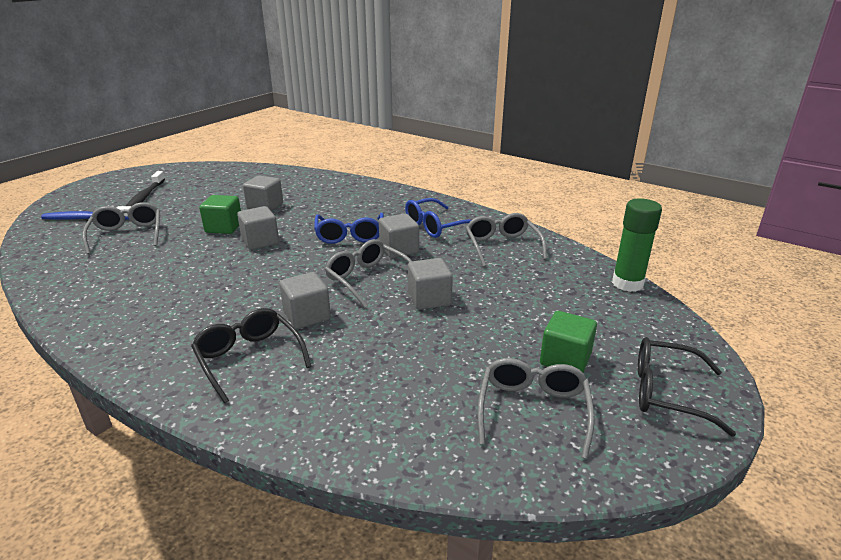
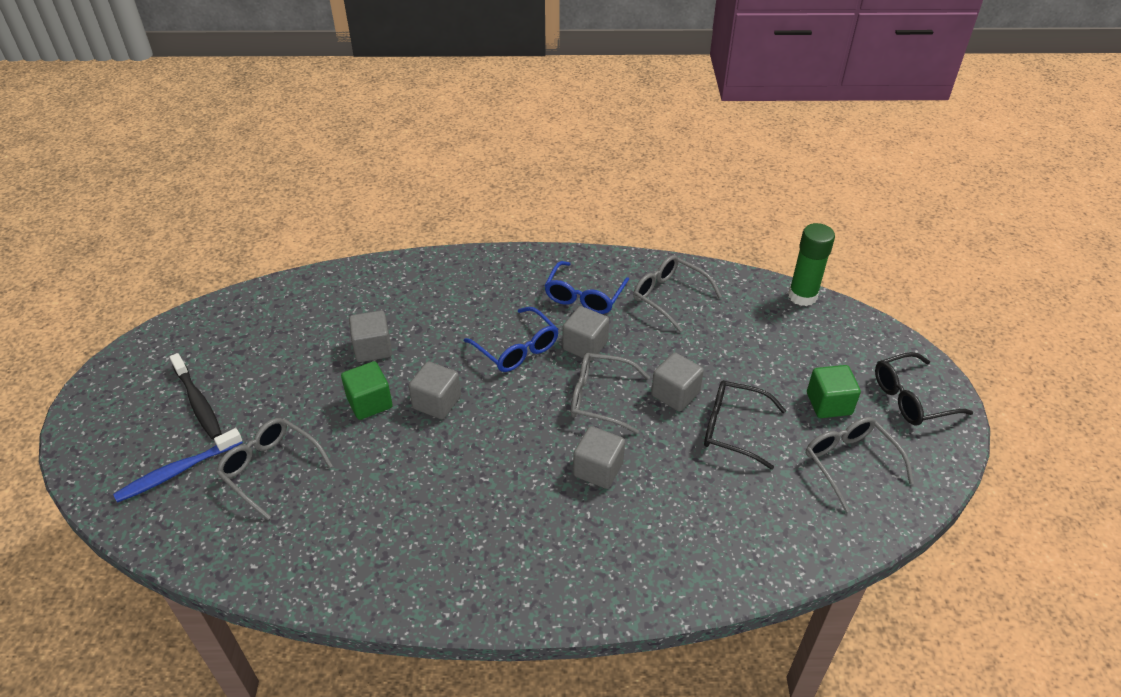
camera: 35 degrees left, 15 degrees up
(249, 358) = (606, 540): black glasses -> black glasses (732, 428)

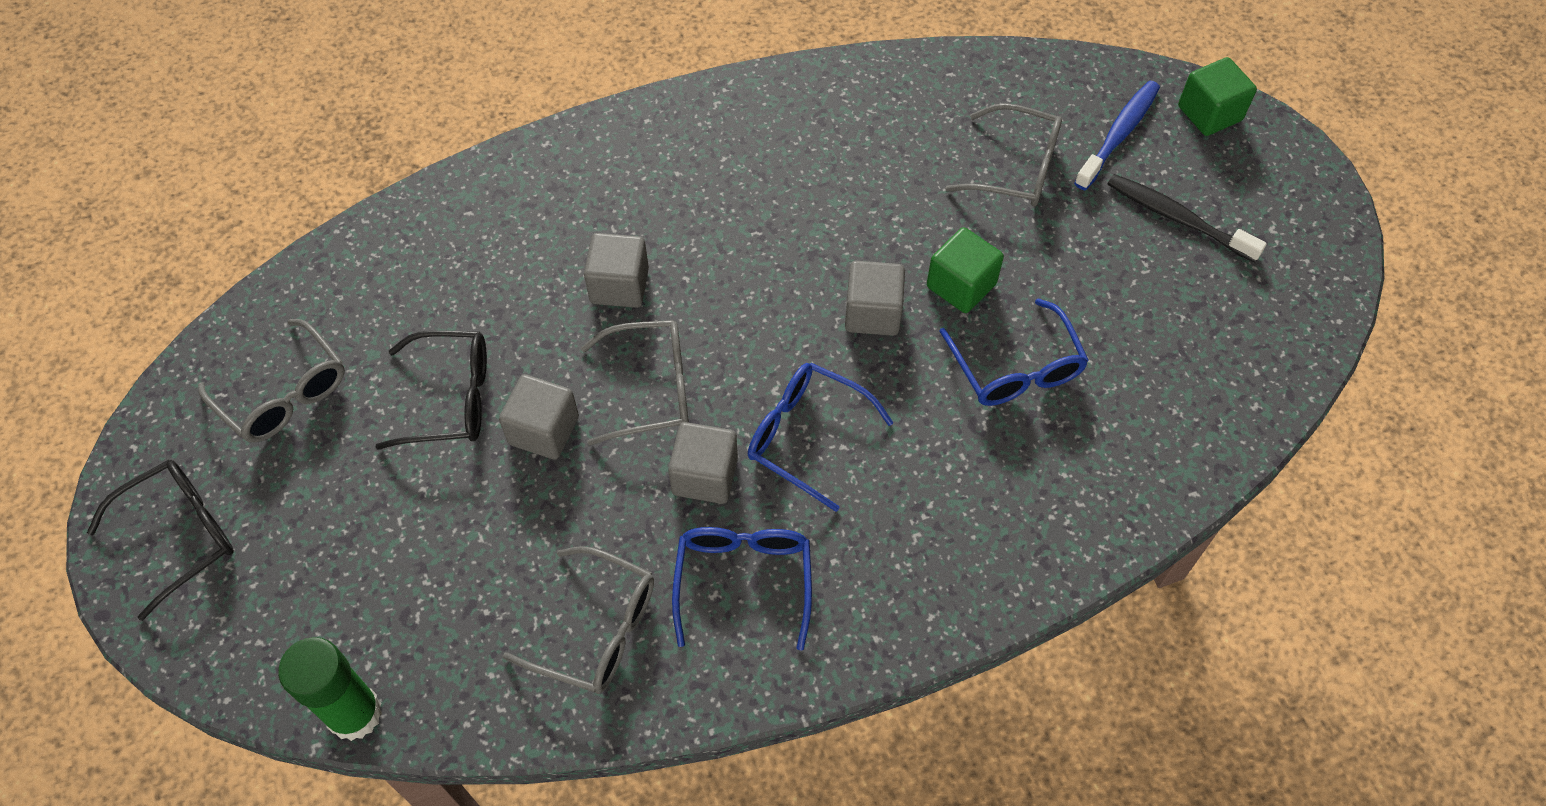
camera: 160 degrees right, 15 degrees up
(373, 348) = (1016, 369): grey cube -> blue glasses
(829, 404) = (311, 485): green cube -> green cube (1209, 113)

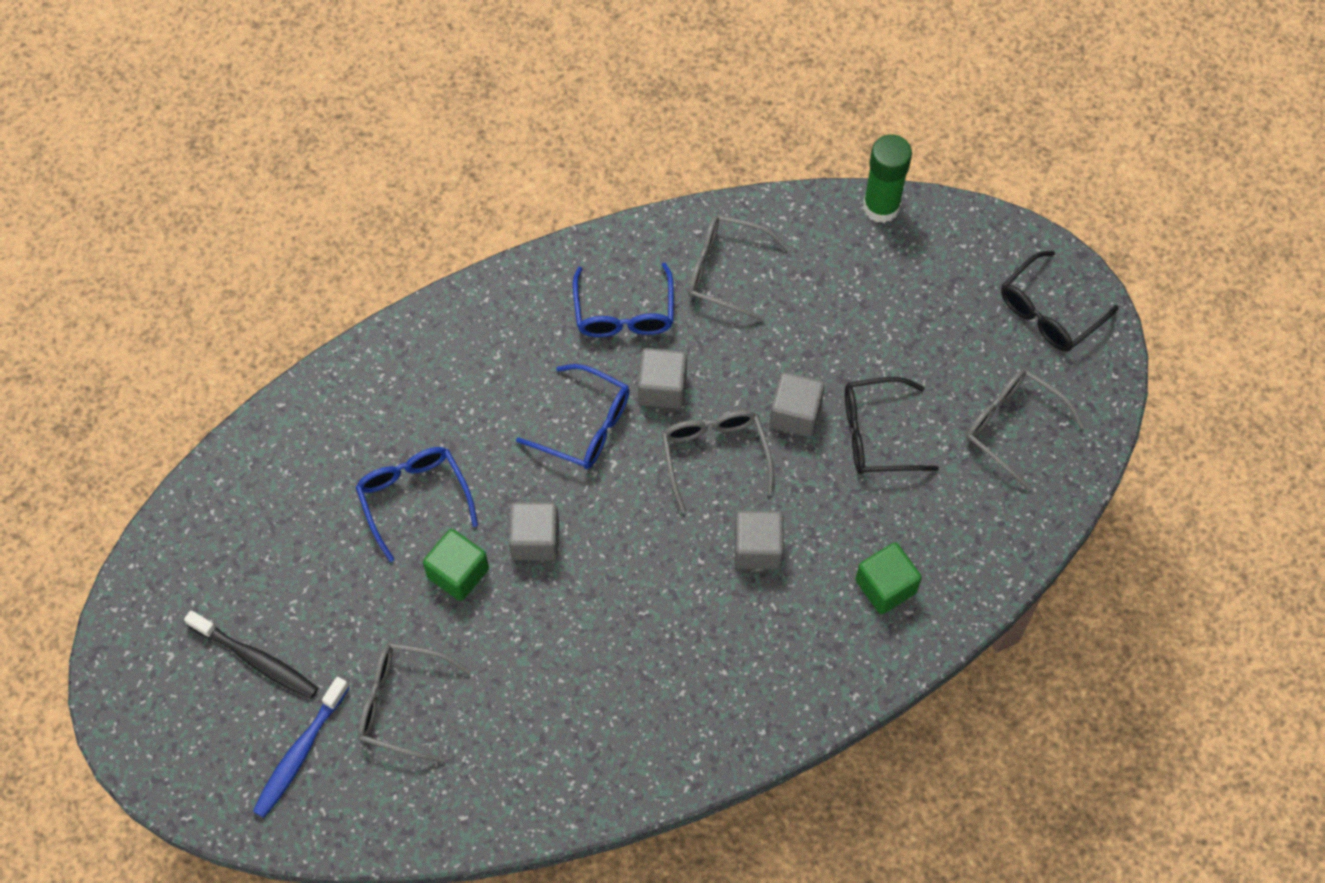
camera: 175 degrees right, 5 degrees up
(651, 389) = (715, 455): grey glasses -> grey glasses turned 90 degrees clockwise
(1209, 113) = (206, 787): green cube -> green cube (885, 586)

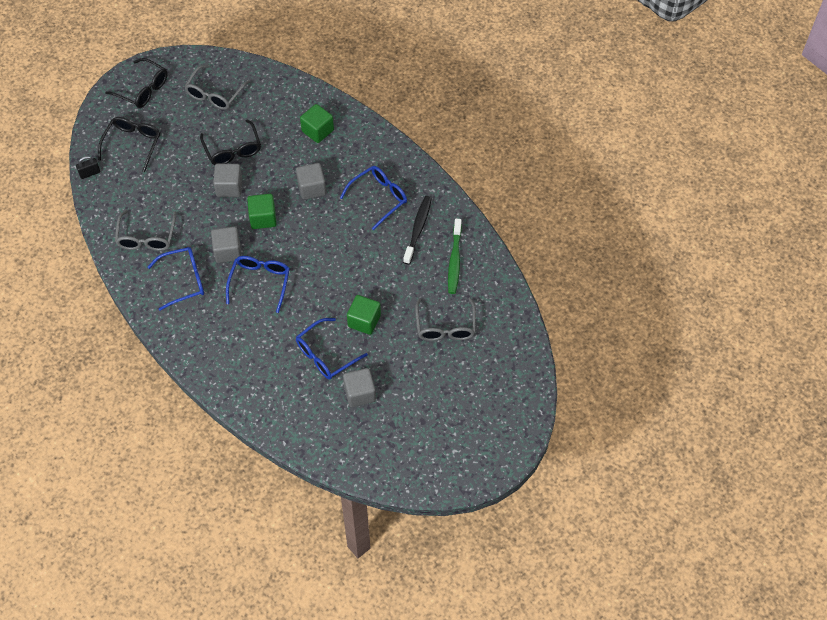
camera: 105 degrees left, 5 degrees down
(256, 659) = (443, 406): black toothbrush -> black toothbrush (418, 229)
(300, 752) = (487, 367): blue toothbrush -> none
(532, 757) = (454, 260): none -> green toothbrush
(535, 539) = (334, 289): grey cube -> grey cube (360, 393)
(705, 659) = (379, 198): none -> blue glasses
(715, 455) = (263, 218): grey glasses -> green cube
(881, 207) = (90, 173): green glue stick -> black padlock
(928, 279) = (133, 144): none -> black glasses

